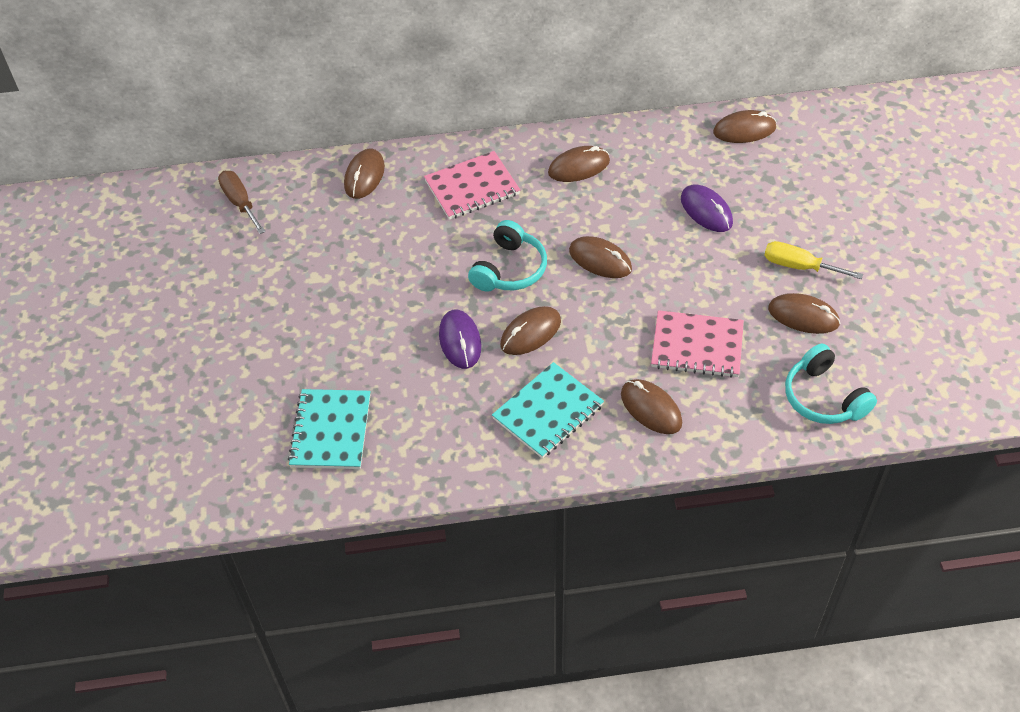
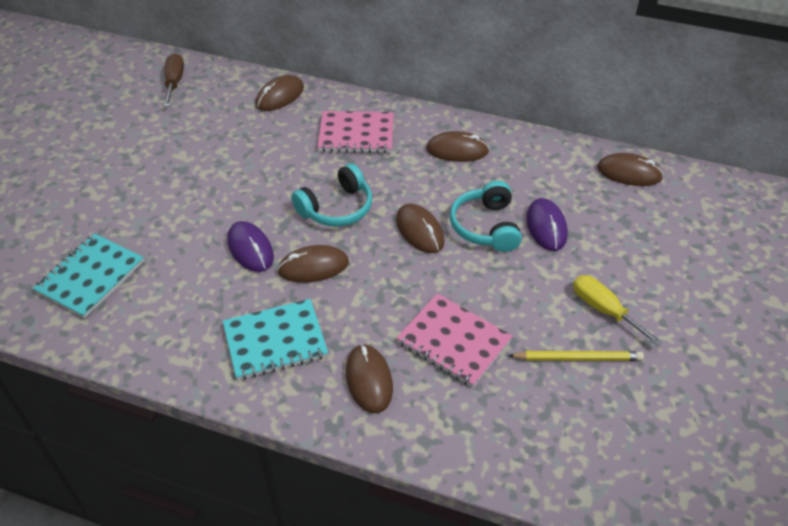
camera: 25 degrees right, 5 degrees down
(460, 341) = (250, 249): purple mouse -> purple mouse turned 45 degrees counterclockwise
(803, 316) = (578, 358): brown mouse -> yellow pencil
(823, 397) = (546, 447): turquoise headphones -> turquoise headphones (485, 226)

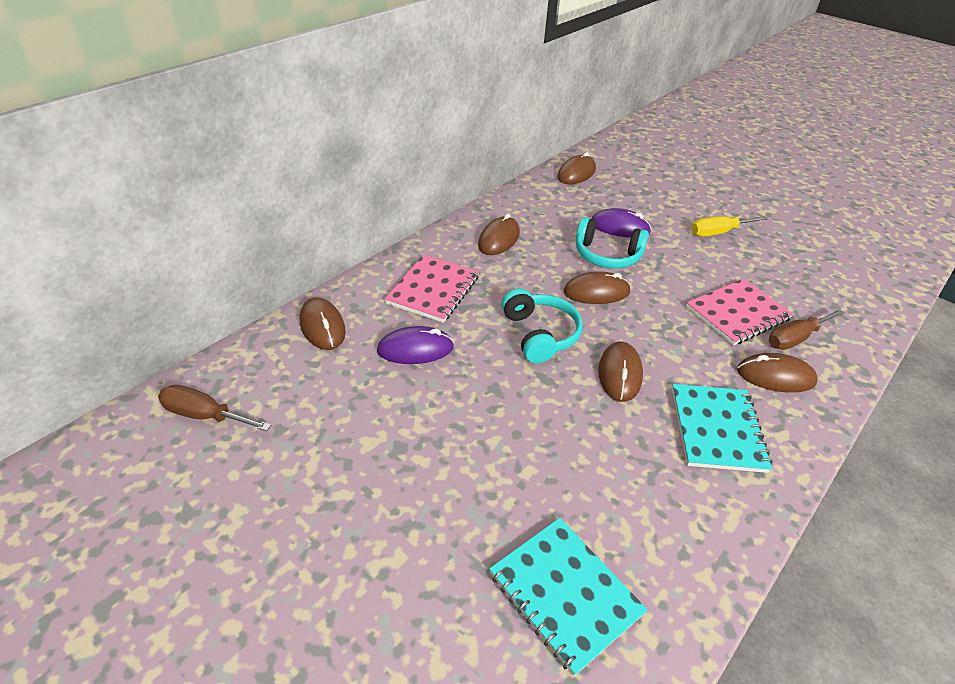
camera: 70 degrees left, 5 degrees down
(250, 249) = (574, 416): purple mouse -> purple mouse (415, 349)
(441, 394) = (795, 338): none -> brown screwdriver
(578, 358) = (764, 260): yellow pencil -> none

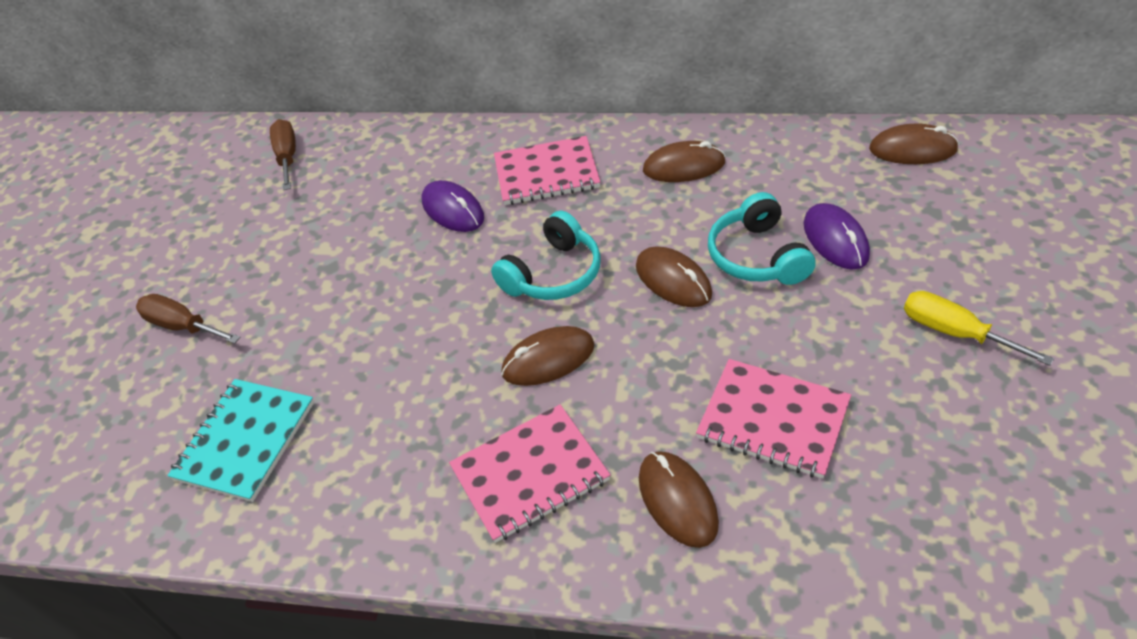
camera: 65 degrees right, 5 degrees up
(322, 326) = (431, 146): brown mouse -> none
(717, 429) = (530, 474): turquoise notebook -> pink notebook
(795, 338) = (783, 498): brown screwdriver -> brown screwdriver (182, 326)

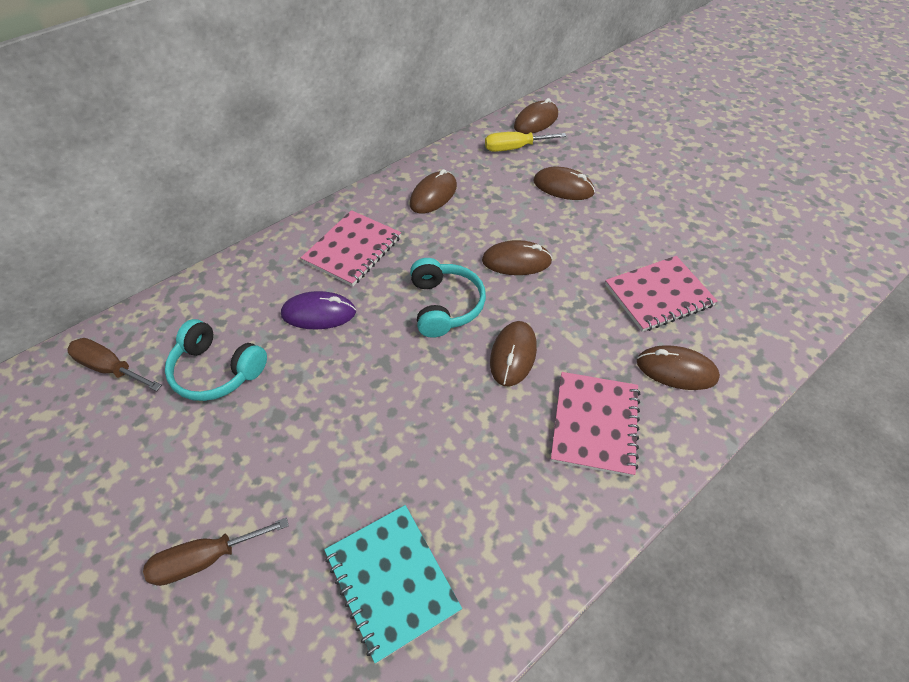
camera: 55 degrees left, 5 degrees up
(757, 256) = (539, 220): turquoise headphones -> turquoise headphones (216, 371)
(835, 240) = (563, 187): purple mouse -> brown mouse
(954, 332) = (668, 198): yellow screwdriver -> yellow screwdriver (514, 148)

